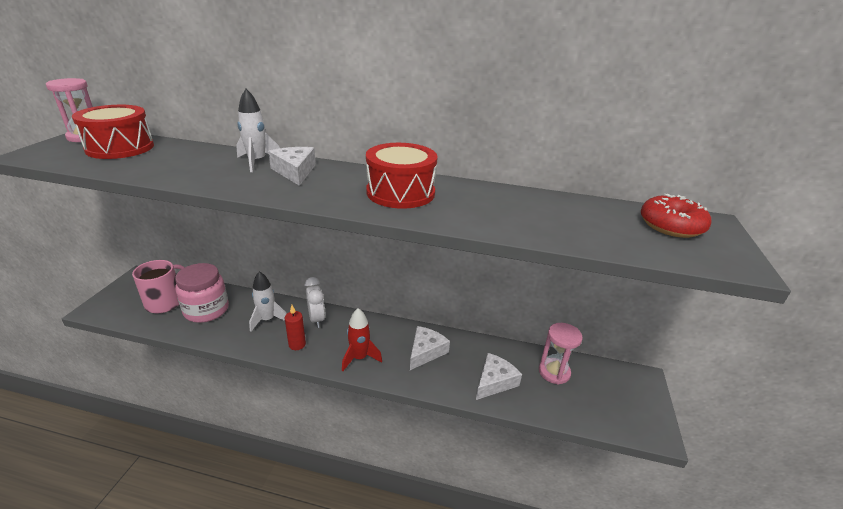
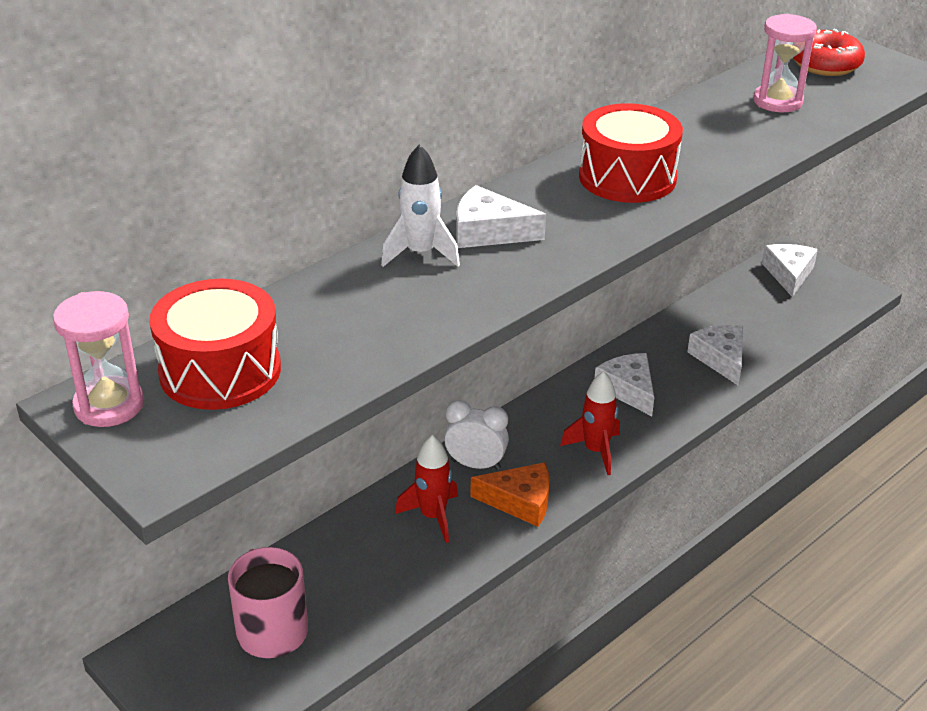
camera: 55 degrees left, 5 degrees up
(206, 310) = (343, 581): pink jar -> none
(267, 320) = (432, 516): white rocket -> red rocket
(297, 344) = (520, 501): red candle -> orange cheese
(554, 372) = (738, 309): pink hourglass -> pink hourglass (777, 101)
(622, 384) = (788, 274): none -> white cheese

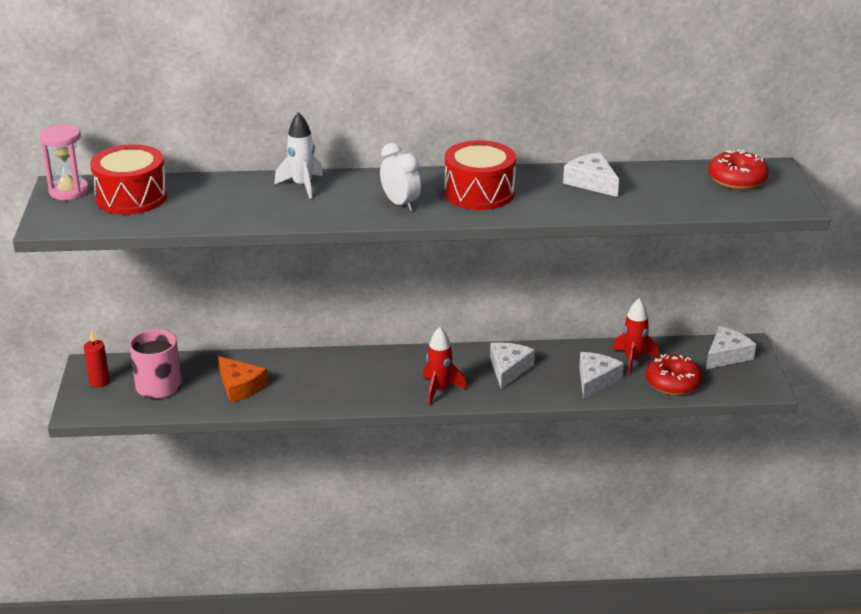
camera: 40 degrees right, 5 degrees down
(182, 673) = (99, 382): none -> red candle
(432, 516) = (304, 376): red rocket -> red rocket (633, 360)
(476, 465) = (362, 364): white clock -> white clock (400, 204)
(489, 232) = (354, 189): white cheese -> white cheese (591, 182)
(520, 501) = (360, 392): orange cheese -> orange cheese (240, 386)
(777, 101) = (657, 188): pink hourglass -> none
(786, 326) = (672, 383): none -> red donut

